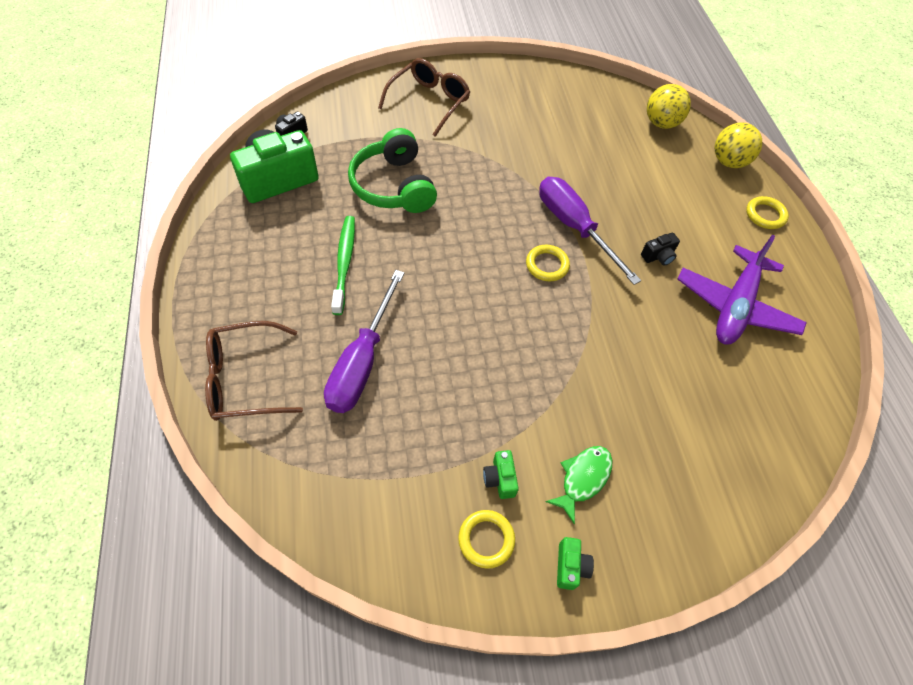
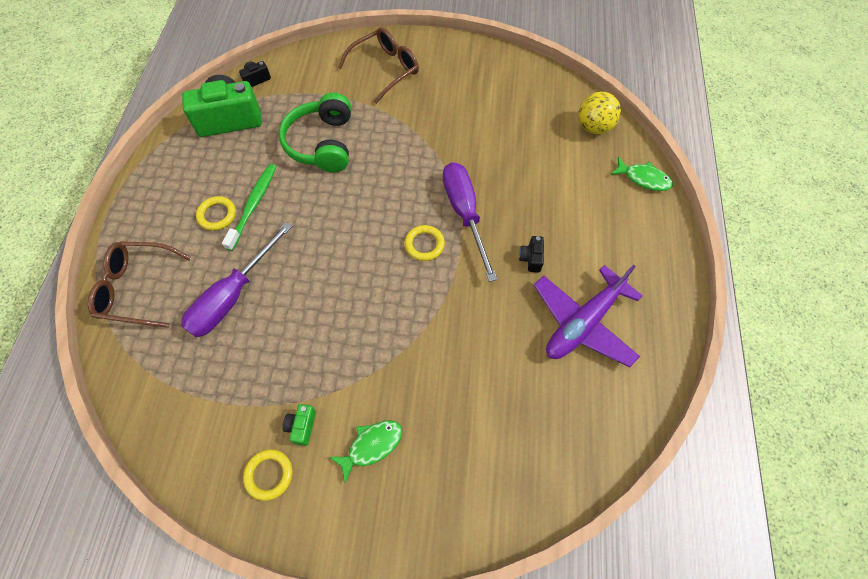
camera: 20 degrees right, 5 degrees up
(570, 566) = (328, 518): green camera -> none
(658, 256) = (531, 258): black camera -> black camera turned 105 degrees clockwise
(728, 162) = (643, 178): yellow ball -> green fish
(765, 215) = (655, 239): yellow ring -> yellow ring (217, 215)

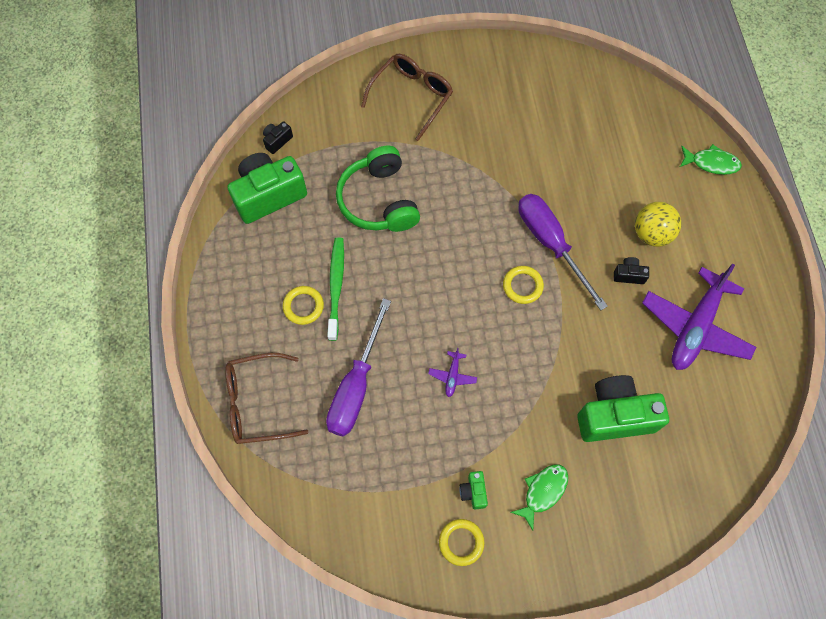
camera: 15 degrees left, 5 degrees up
(326, 309) = (452, 376): none -> purple plane
(472, 388) = (614, 416): none -> green camera
(531, 258) = (628, 275): black camera -> black camera turned 105 degrees clockwise
(594, 127) = (648, 116): yellow ball -> yellow ball (651, 234)

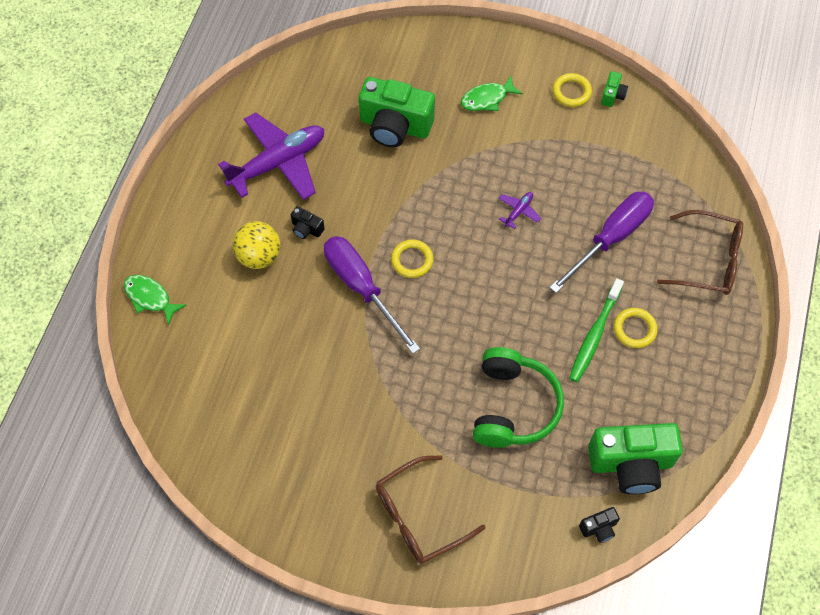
camera: 155 degrees left, 5 degrees down
(473, 492) = (544, 120): green camera -> green camera (612, 95)
(550, 243) = (361, 287): purple screwdriver -> purple screwdriver turned 150 degrees clockwise

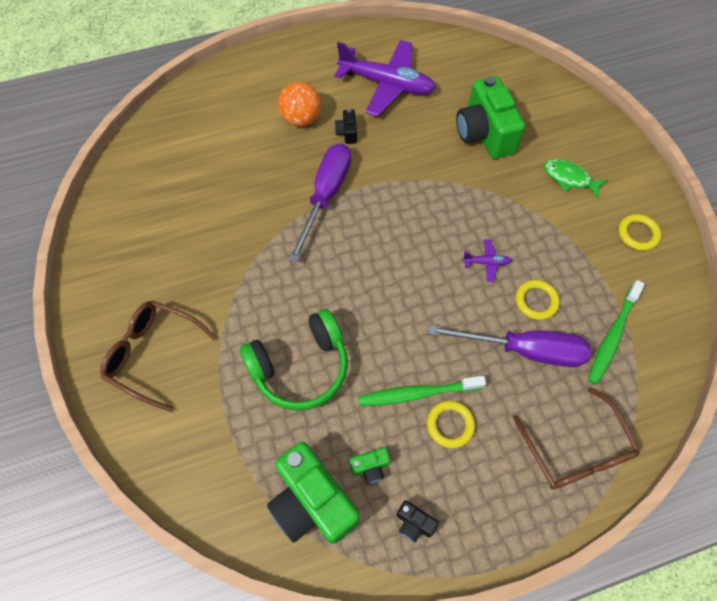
camera: 55 degrees right, 0 degrees up
(150, 298) = (219, 80): green fish -> none
(259, 256) = (301, 119): yellow ball -> orange ball
(412, 260) = (377, 215): yellow ring -> yellow ring (536, 301)
(599, 528) = (230, 511): black camera -> black camera (414, 523)
(612, 95) = (667, 267): green camera -> green camera (370, 467)
(641, 173) = (612, 336): none -> green toothbrush

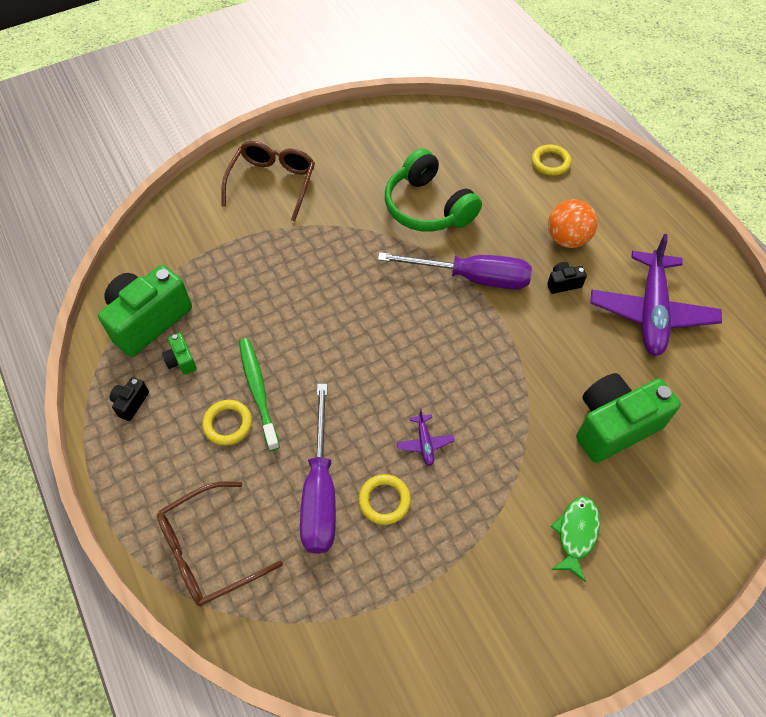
camera: 80 degrees right, 5 degrees down
(300, 367) = (274, 290): green headphones -> green headphones (427, 207)
(612, 336) = (353, 591): green toothbrush -> none
(637, 234) = (511, 627): yellow ring -> yellow ring (550, 162)

